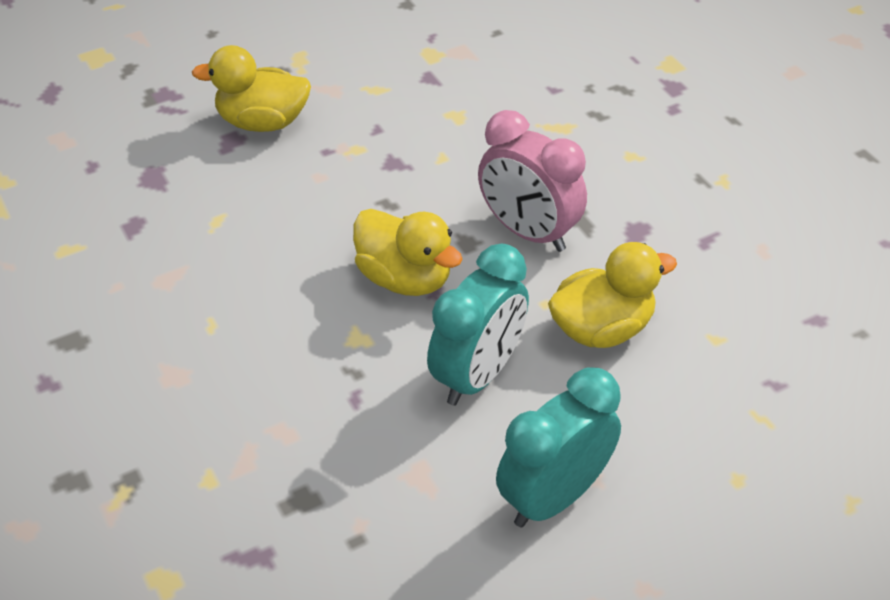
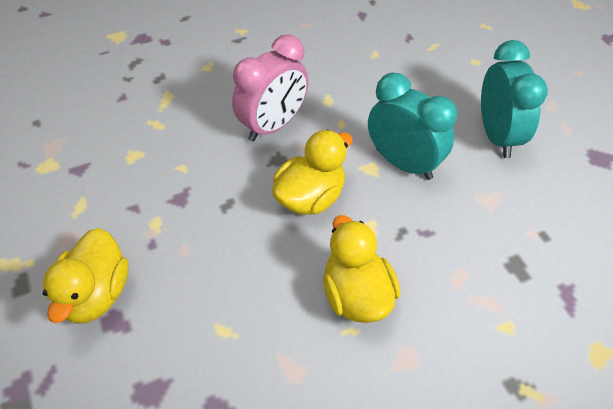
camera: 85 degrees left, 5 degrees up
(554, 497) = (497, 136): turquoise clock -> turquoise clock turned 150 degrees counterclockwise
(601, 328) = (365, 100): yellow duck -> yellow duck (356, 295)

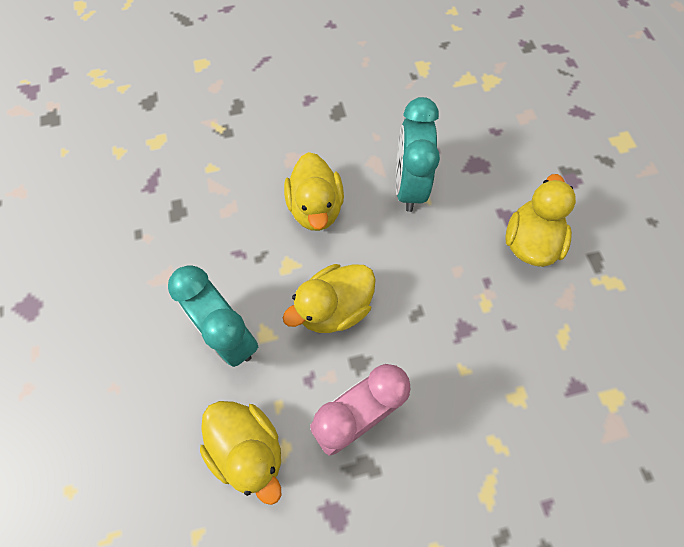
camera: 170 degrees left, 15 degrees up
(356, 97) = (248, 448): none -> yellow duck
(497, 136) = (114, 354): turquoise clock -> turquoise clock (409, 186)

